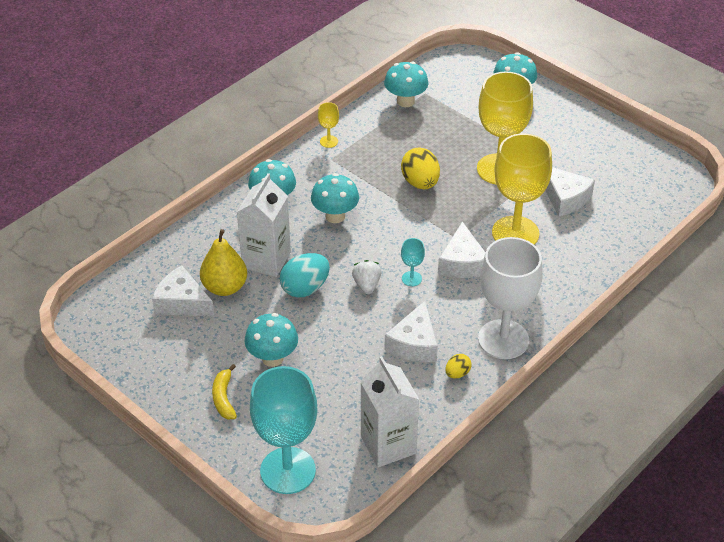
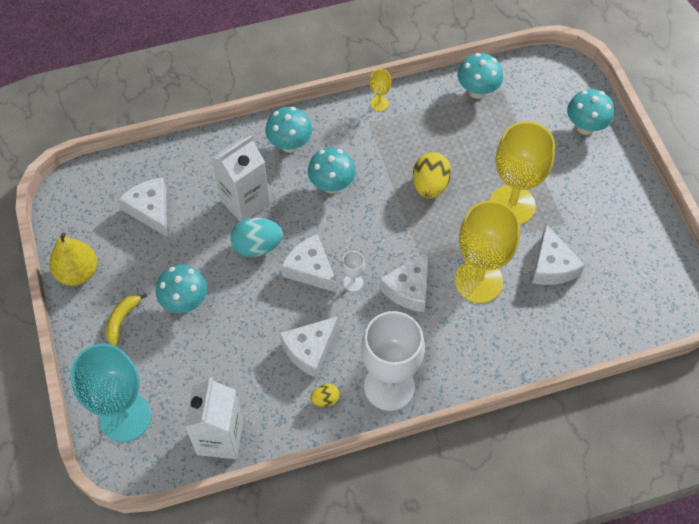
camera: 30 degrees right, 15 degrees up
(225, 287) = (193, 212): yellow pear -> yellow pear (78, 272)
(367, 285) = (310, 269): white strawberry -> white cheese
(411, 278) = (353, 282): turquoise goblet -> white goblet

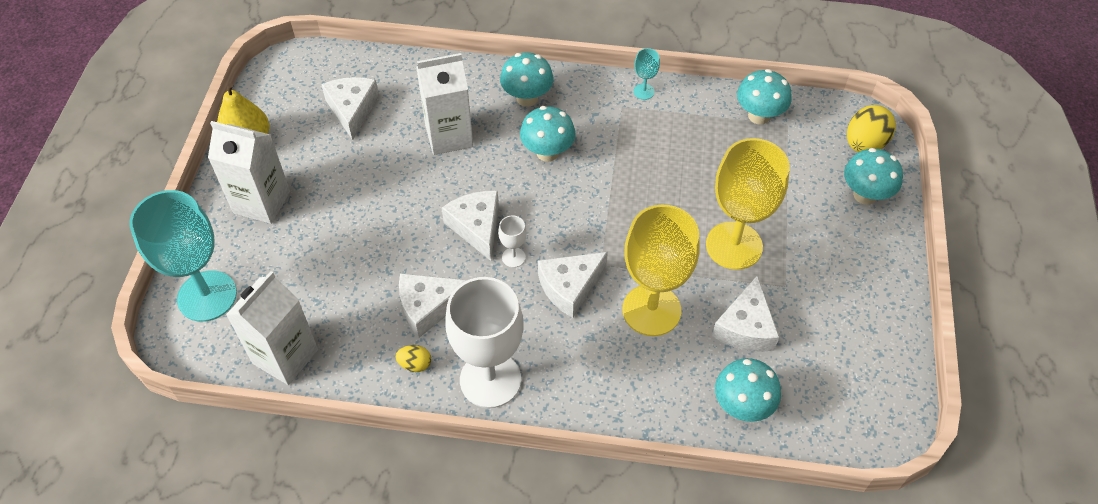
camera: 25 degrees right, 5 degrees down
(122, 320) = (262, 202): yellow banana -> white carton
(185, 302) = (332, 209): turquoise mushroom -> turquoise mushroom (742, 406)
(257, 246) = (435, 183): turquoise egg -> none
(379, 103) = (643, 91): yellow goblet -> turquoise goblet
(430, 185) = (652, 191): yellow egg -> yellow egg (864, 144)

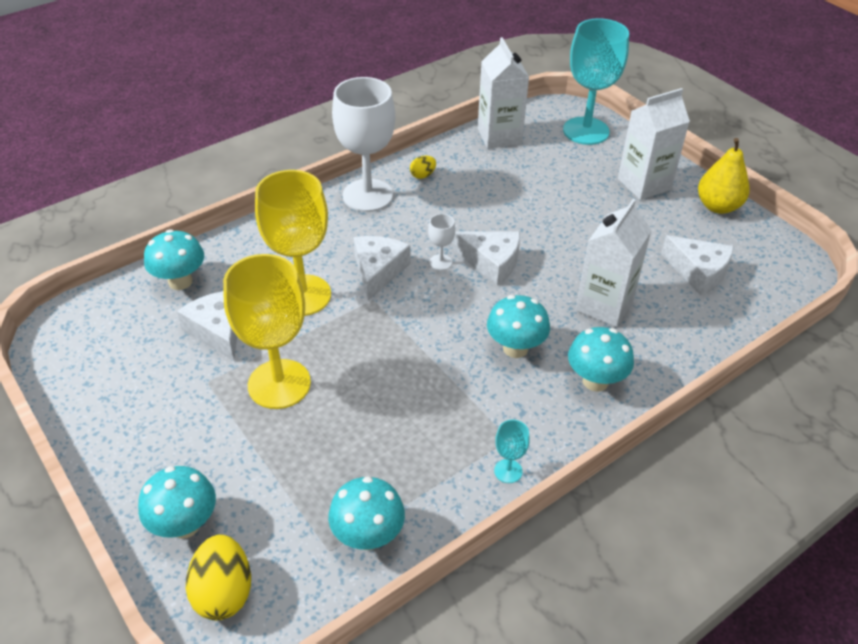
camera: 135 degrees right, 10 degrees down
(428, 307) = (456, 203): white cheese -> none

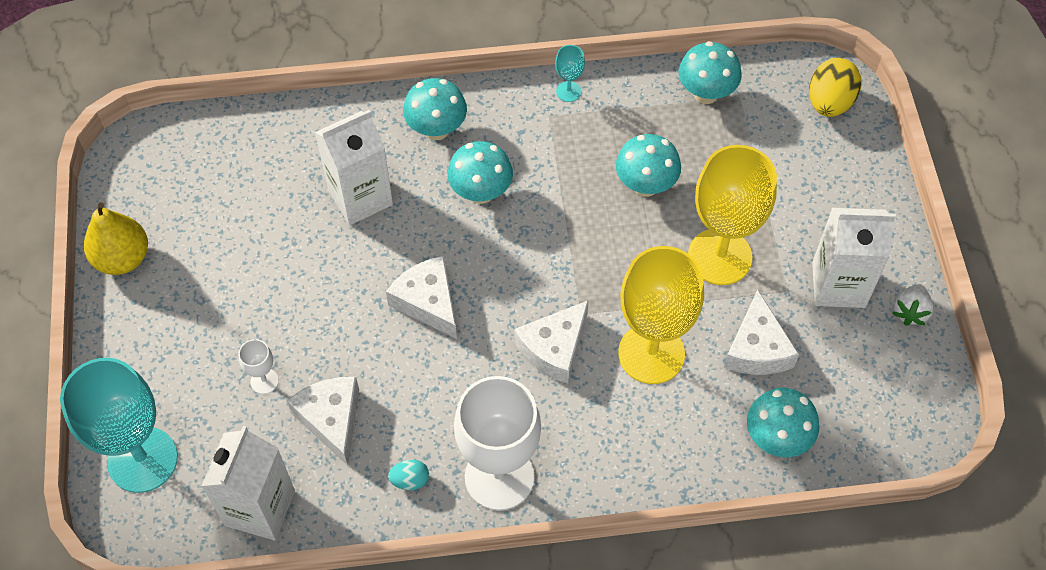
camera: 150 degrees left, 15 degrees up
(85, 410) = (909, 311): none -> white strawberry
(185, 525) = (845, 164): turquoise mushroom -> turquoise mushroom (645, 185)
(422, 175) = (410, 480): yellow egg -> turquoise egg
(440, 262) = (481, 328): white goblet -> white goblet (264, 381)
(644, 184) = (166, 330): white carton -> white carton (838, 285)
(698, 272) = (234, 189): white cheese -> white cheese (331, 419)

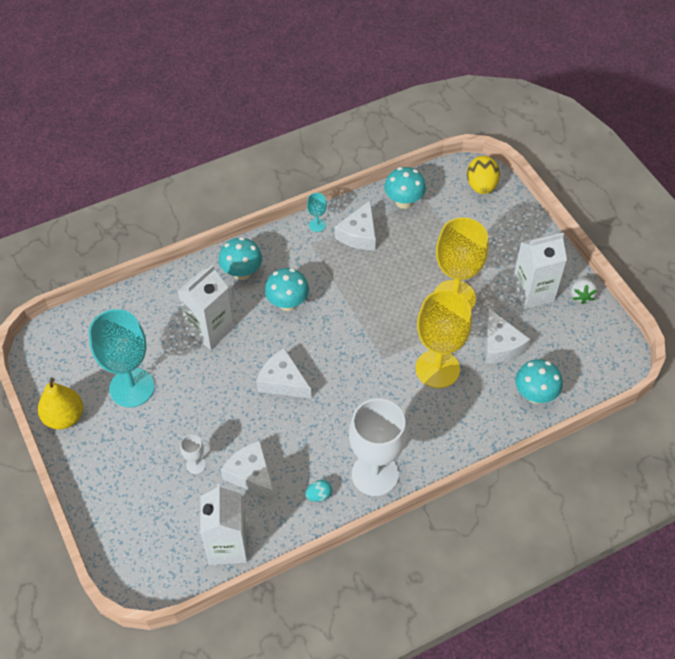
camera: 20 degrees left, 5 degrees down
(142, 459) = (135, 541): turquoise goblet -> turquoise goblet (132, 387)
(554, 348) = (376, 385): white cheese -> white cheese (359, 234)
(645, 185) = (390, 268): turquoise mushroom -> none

